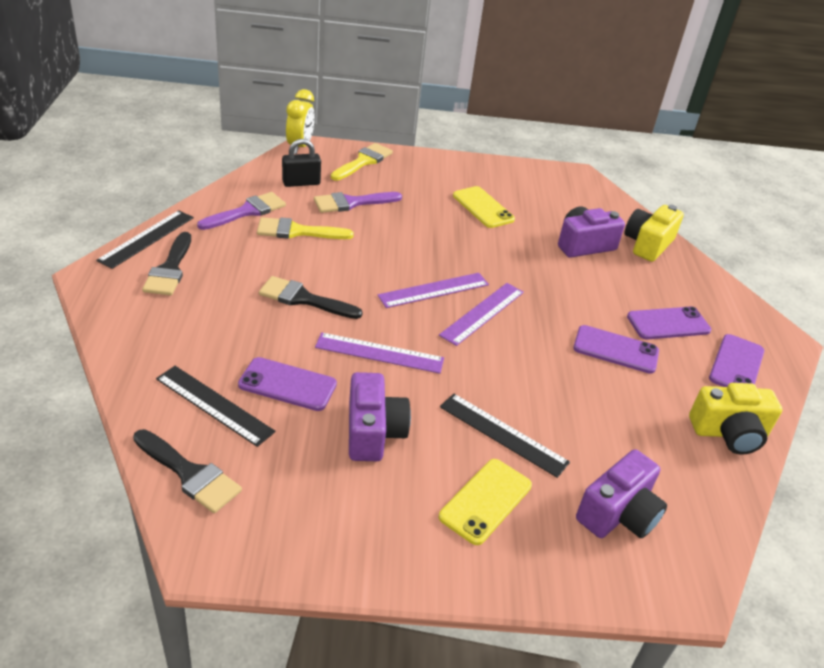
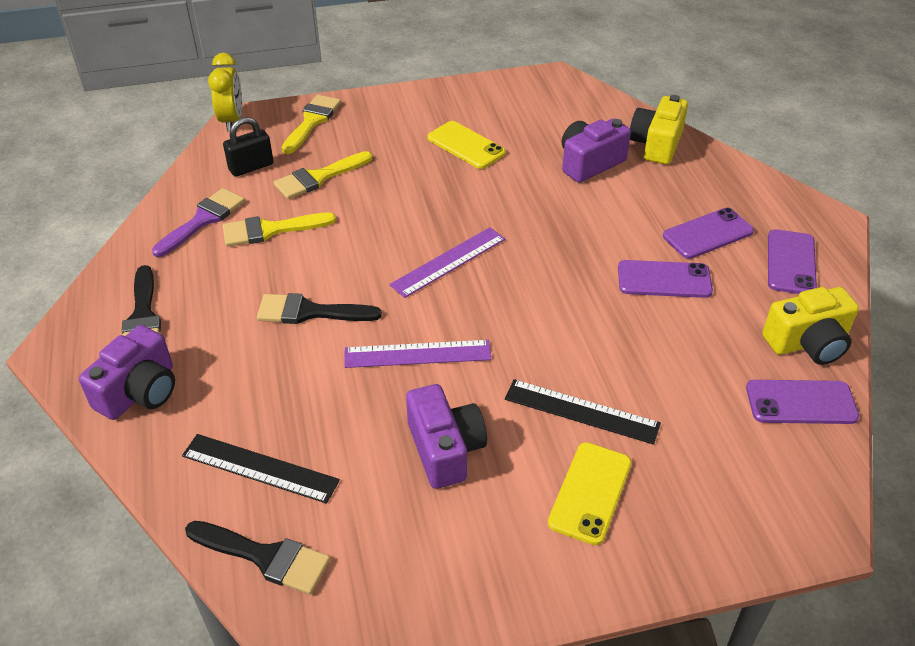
camera: 10 degrees left, 5 degrees up
(147, 238) = (100, 285): black ruler -> none
(287, 384) = (331, 420): purple phone -> purple phone (801, 402)
(352, 203) = (318, 177): purple brush -> yellow brush
(482, 313) = (510, 275): purple ruler -> none
(618, 514) = (727, 466): purple camera -> purple camera (139, 391)

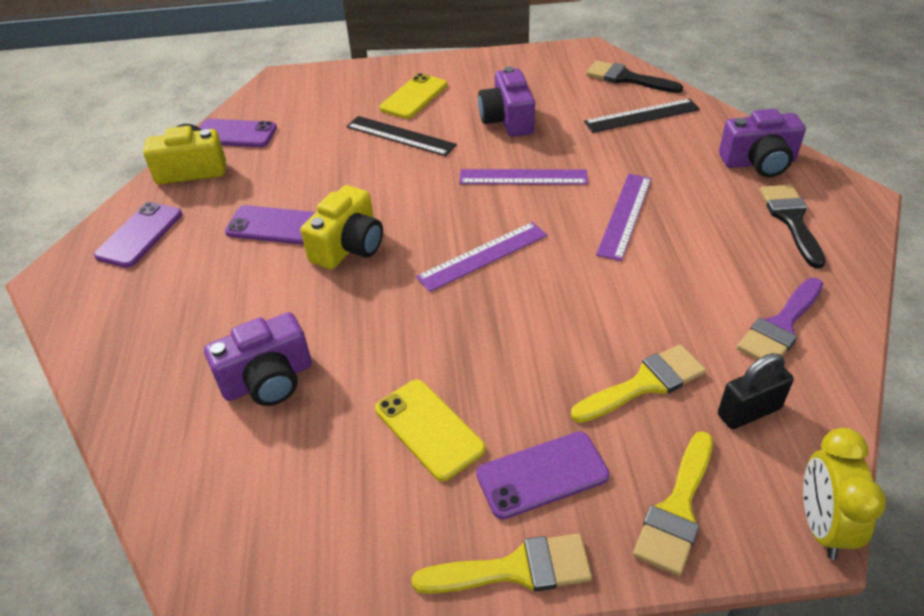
camera: 170 degrees left, 0 degrees up
(139, 391) = (759, 162): purple camera -> purple camera turned 135 degrees counterclockwise
(260, 468) = (642, 116): black ruler -> black ruler turned 45 degrees counterclockwise
(271, 230) = (689, 306): yellow brush -> yellow brush (515, 569)
(310, 312) = (624, 215): black brush -> purple ruler
(656, 144) = (157, 407): yellow camera -> yellow camera (348, 246)
(707, 234) = (195, 270): purple phone -> purple phone (542, 475)

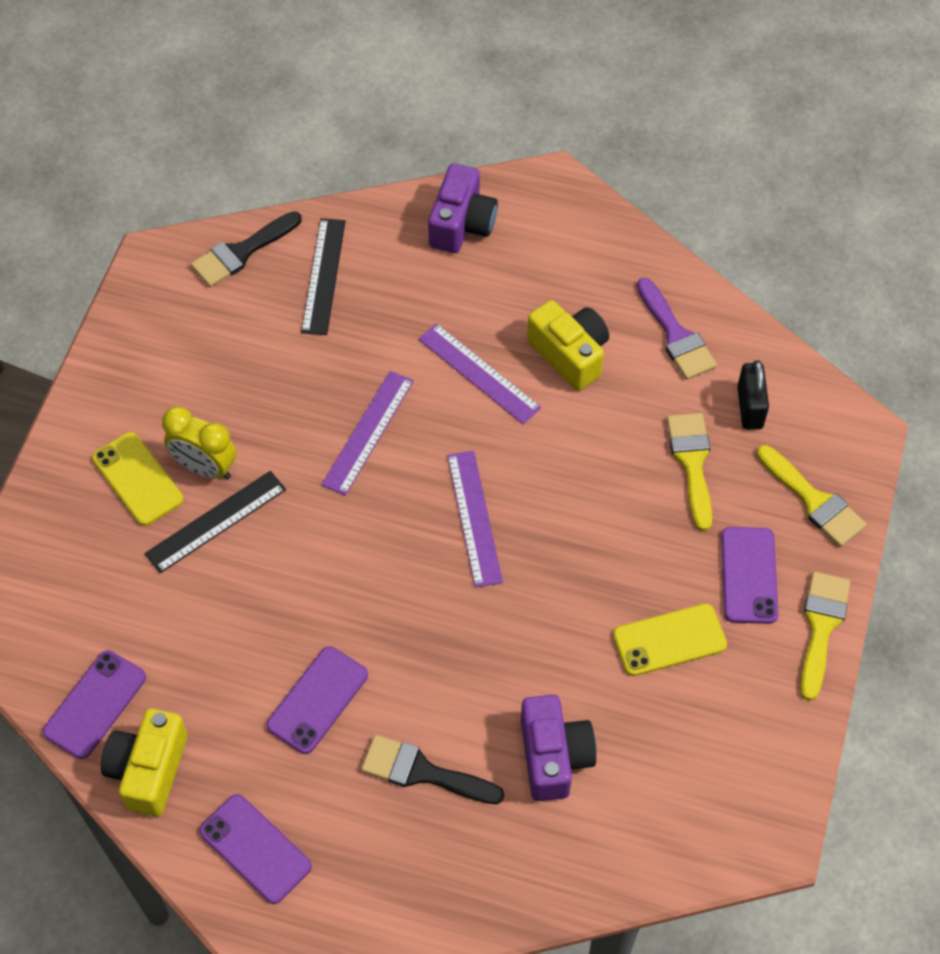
camera: 70 degrees left, 15 degrees up
(348, 246) = (394, 635): yellow camera -> yellow camera (570, 354)
(507, 120) = (251, 402): purple camera -> none
(791, 220) = (556, 250): black brush -> black brush (423, 772)
(821, 525) = (860, 421): yellow clock -> yellow clock (205, 467)

